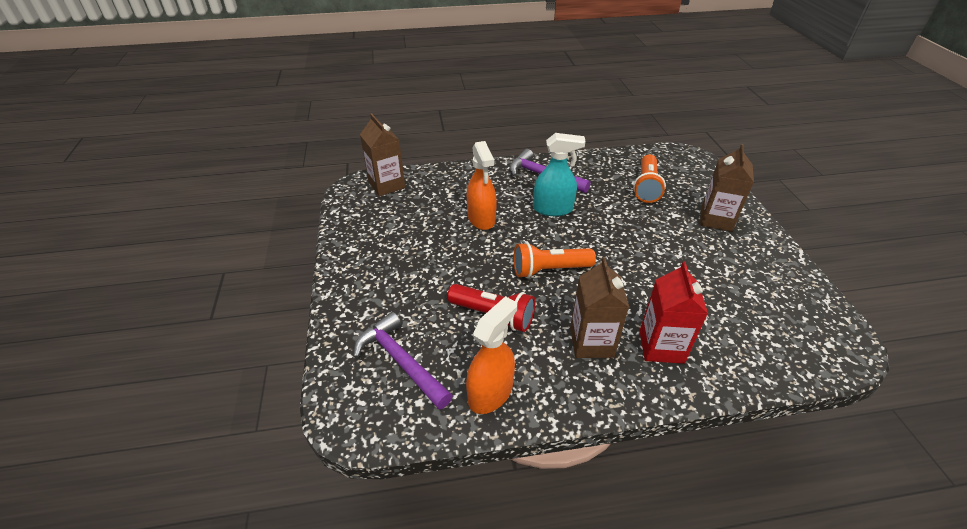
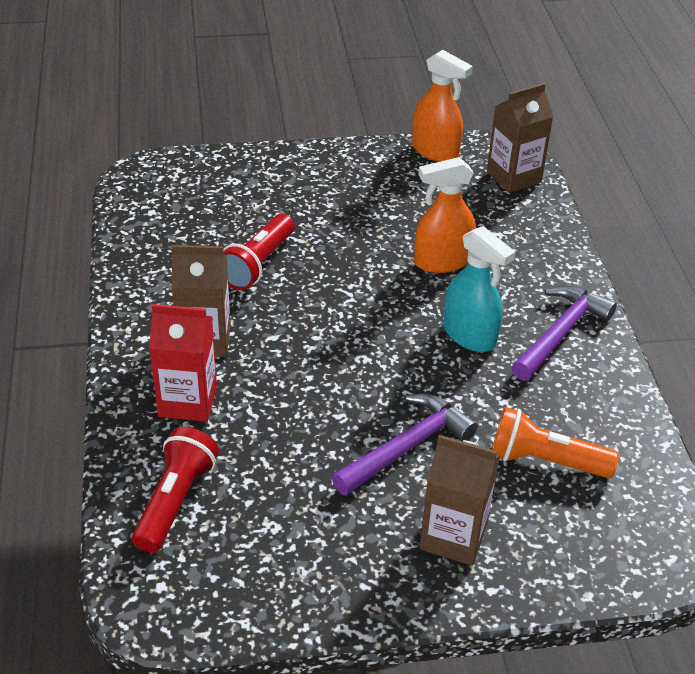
camera: 90 degrees right, 0 degrees up
(400, 361) = (203, 199): purple hammer -> purple hammer (407, 447)
(490, 393) = (151, 257): orange spray bottle -> orange spray bottle (435, 151)
(549, 270) = (333, 317): orange flashlight -> none
(553, 209) = (469, 335): turquoise spray bottle -> turquoise spray bottle turned 45 degrees counterclockwise
(757, 343) = (176, 500): none -> red flashlight

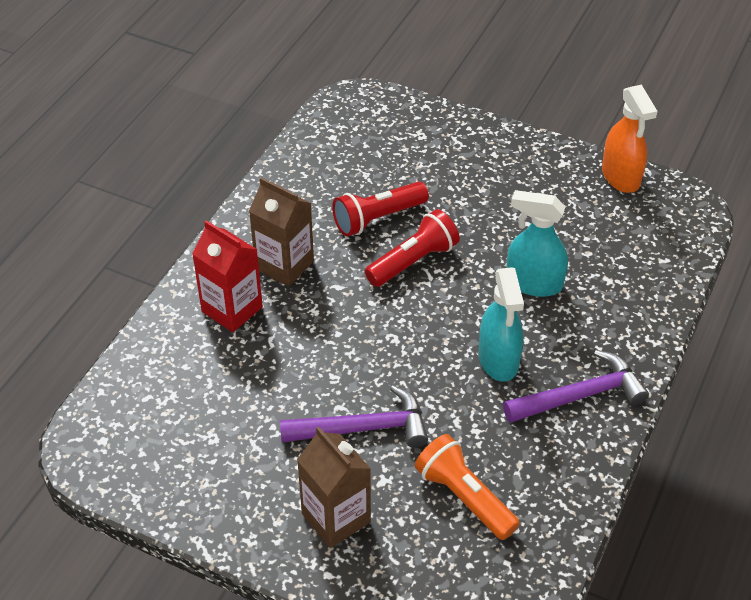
camera: 35 degrees right, 5 degrees up
(176, 500) = (162, 382): red flashlight -> red flashlight (413, 261)
(442, 261) = (533, 283): orange spray bottle -> turquoise spray bottle
(513, 177) = (673, 231): brown carton -> none

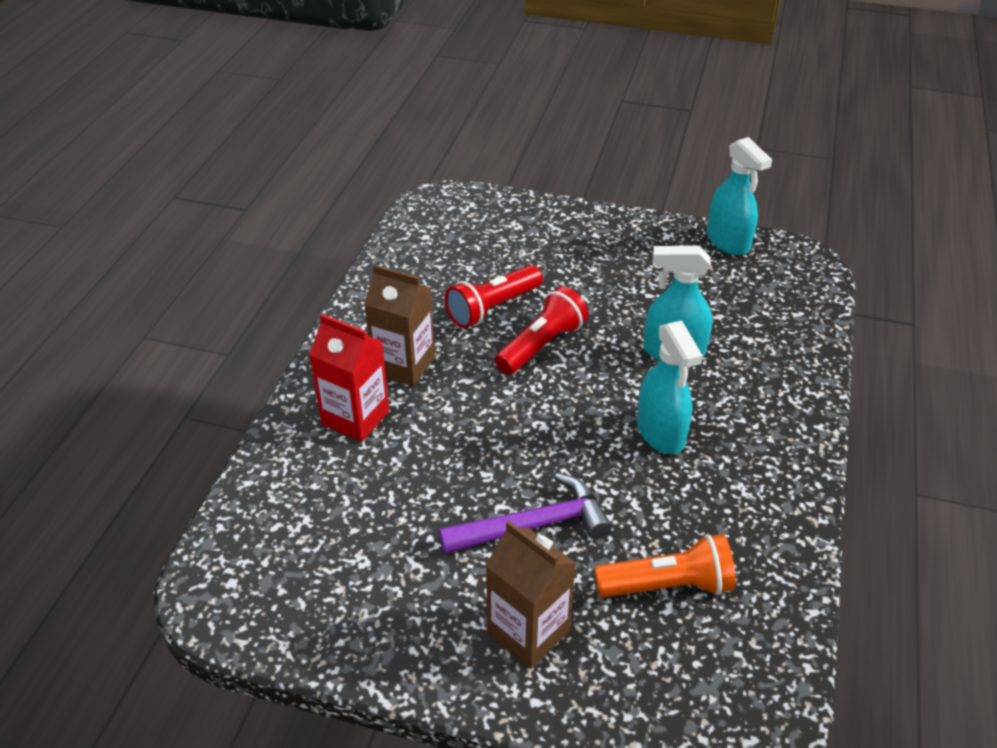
camera: 10 degrees left, 5 degrees down
(464, 497) = (668, 585): orange flashlight -> orange flashlight turned 135 degrees clockwise
(580, 395) = (759, 457): purple hammer -> none
(621, 177) = (728, 242): orange spray bottle -> turquoise spray bottle

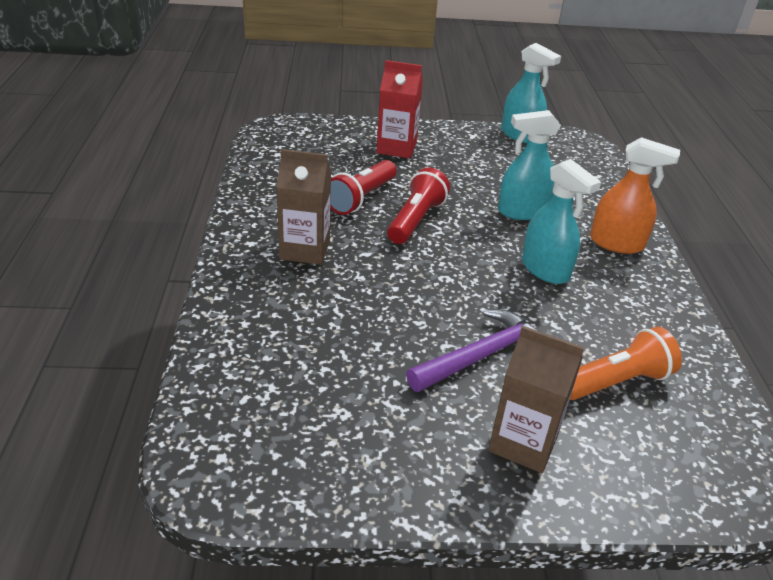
camera: 20 degrees left, 5 degrees down
(355, 418) = (280, 296): red carton -> red carton (396, 148)
(768, 411) = (617, 243): none -> orange spray bottle

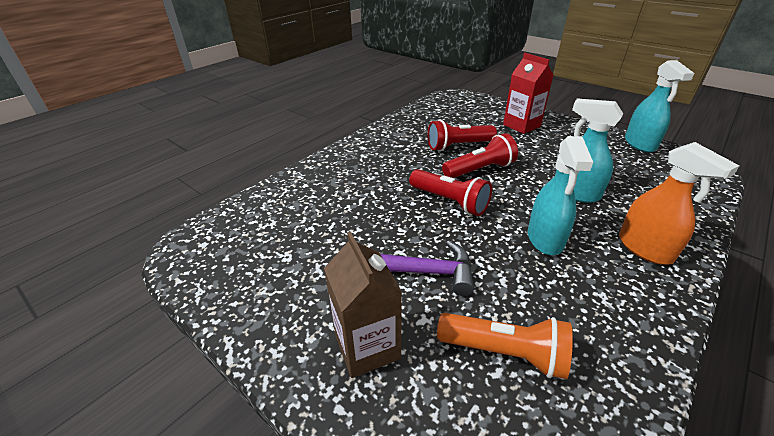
camera: 45 degrees right, 0 degrees up
(305, 249) = (386, 161): brown carton -> none
(429, 269) = (450, 202): none -> red flashlight

